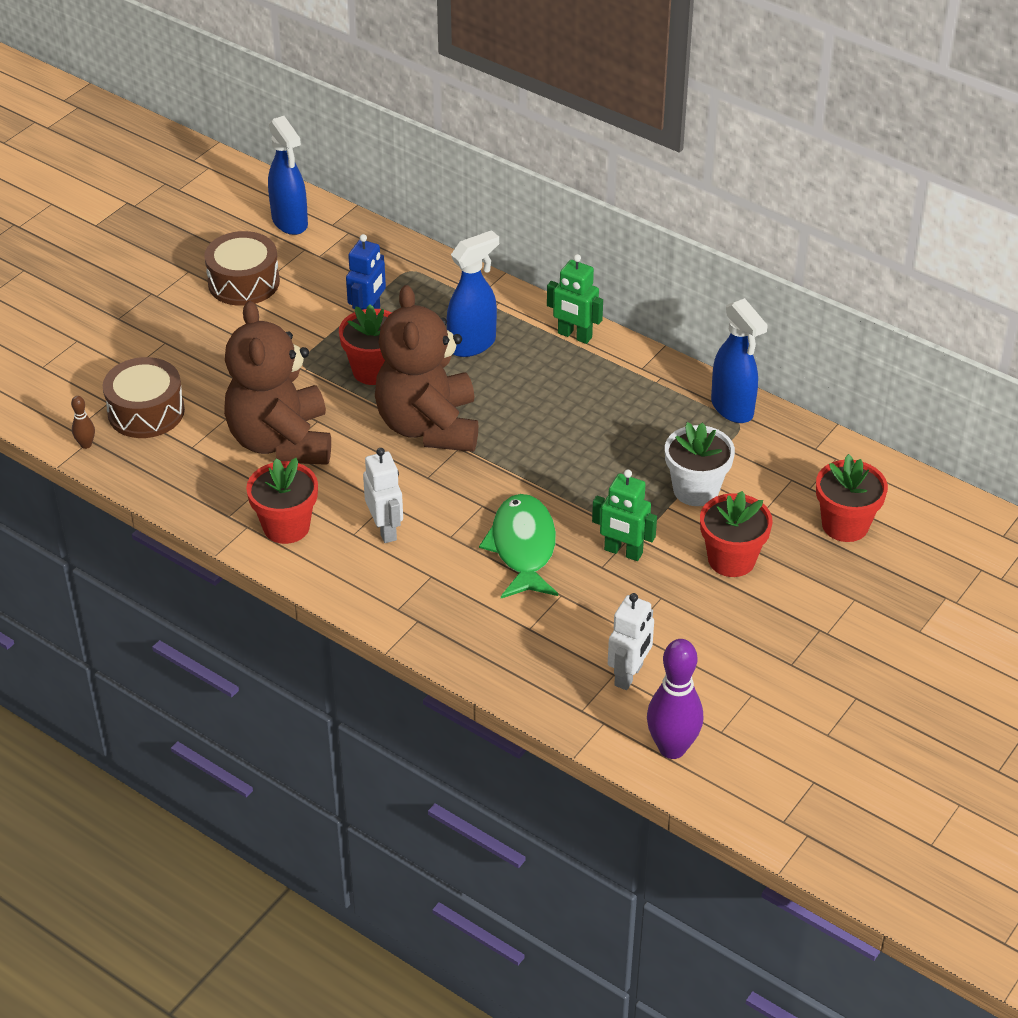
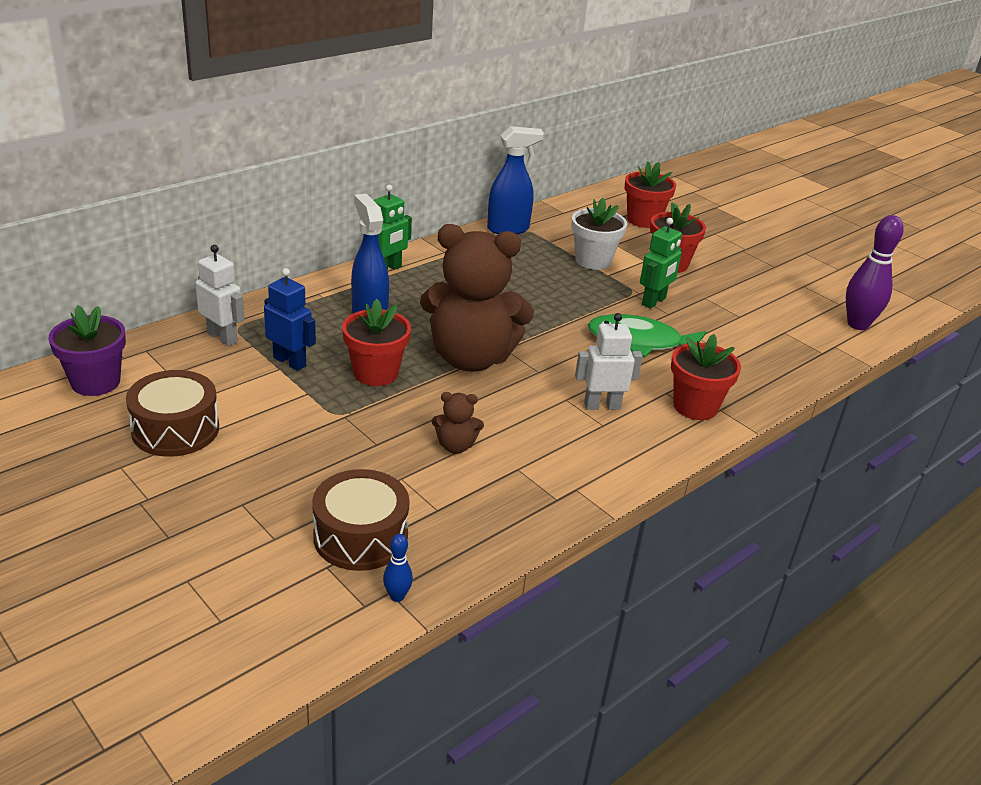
camera: 80 degrees left, 10 degrees down
(86, 444) = (397, 596): brown bowling pin -> blue bowling pin
(281, 441) = (455, 446): brown teddy bear -> brown teddy bear, size x0.41
(286, 527) = (583, 463): red flower pot -> red flower pot (695, 406)
(290, 222) = (95, 382): blue spray bottle -> purple flower pot
(629, 675) = (786, 326): white robot -> white robot (222, 337)

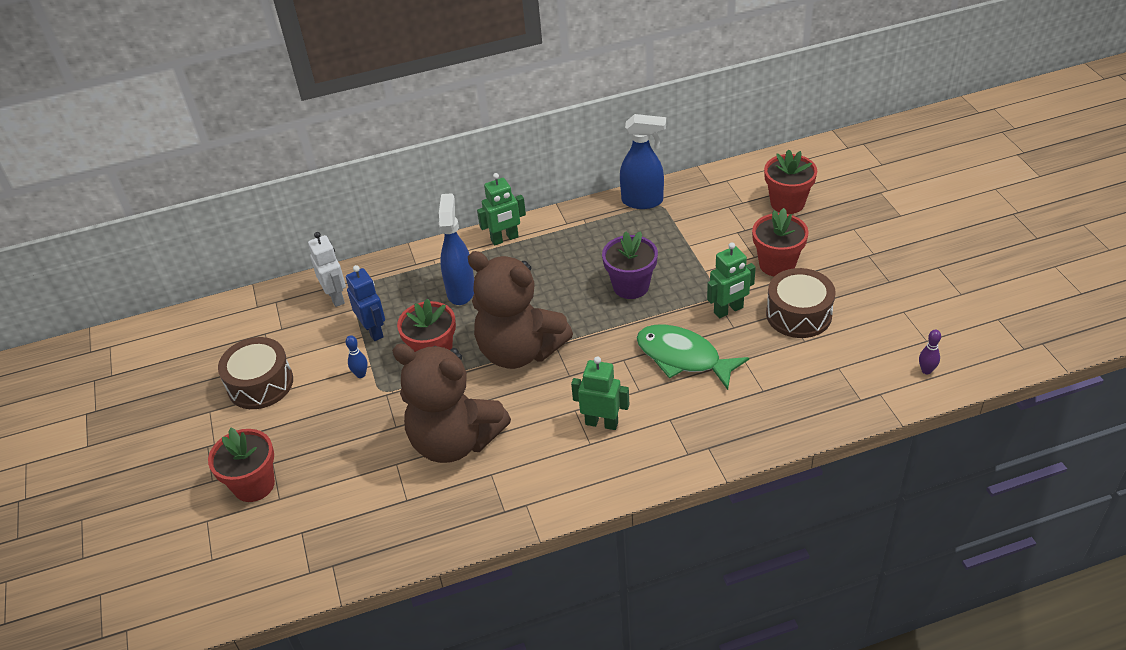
camera: 30 degrees right, 10 degrees up
(95, 382) = (227, 328): purple flower pot -> purple flower pot (631, 286)
(360, 536) = (338, 511): brown drum -> brown drum (798, 314)
(397, 596) = (335, 570): blue bowling pin -> blue bowling pin (361, 374)
(455, 446) = (454, 441): brown teddy bear -> brown teddy bear, size x2.44
(593, 261) = (701, 251): white flower pot -> none
(602, 406) = (601, 423): white robot -> green robot
(695, 406) = (686, 440): red flower pot -> red flower pot (254, 485)
(857, 324) = (926, 370): purple bowling pin -> purple bowling pin, size x0.46

